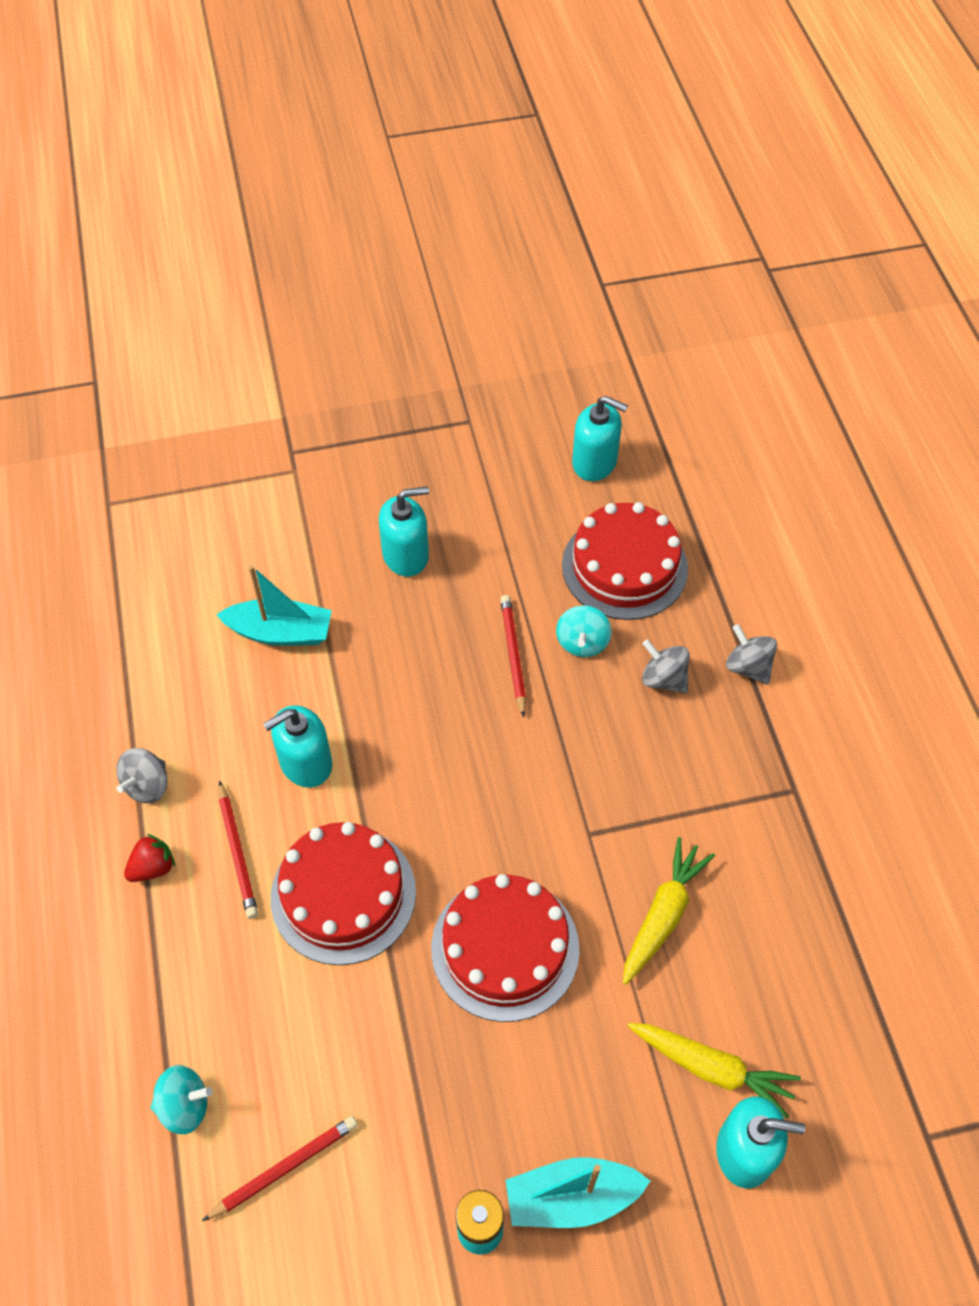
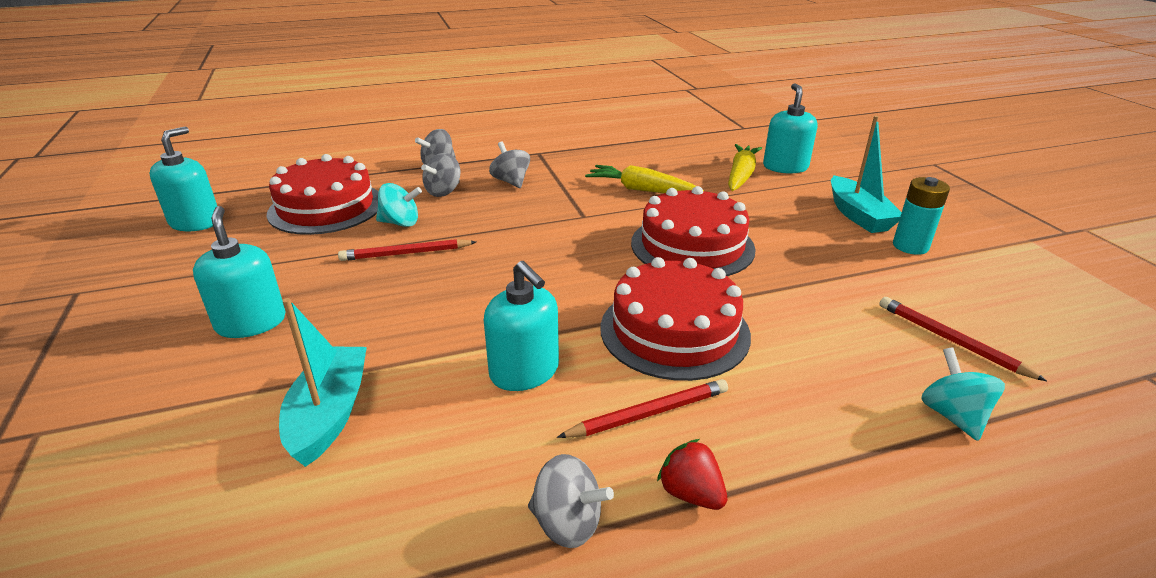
camera: 95 degrees left, 25 degrees down
(692, 754) = (511, 181): none -> grey spinning top

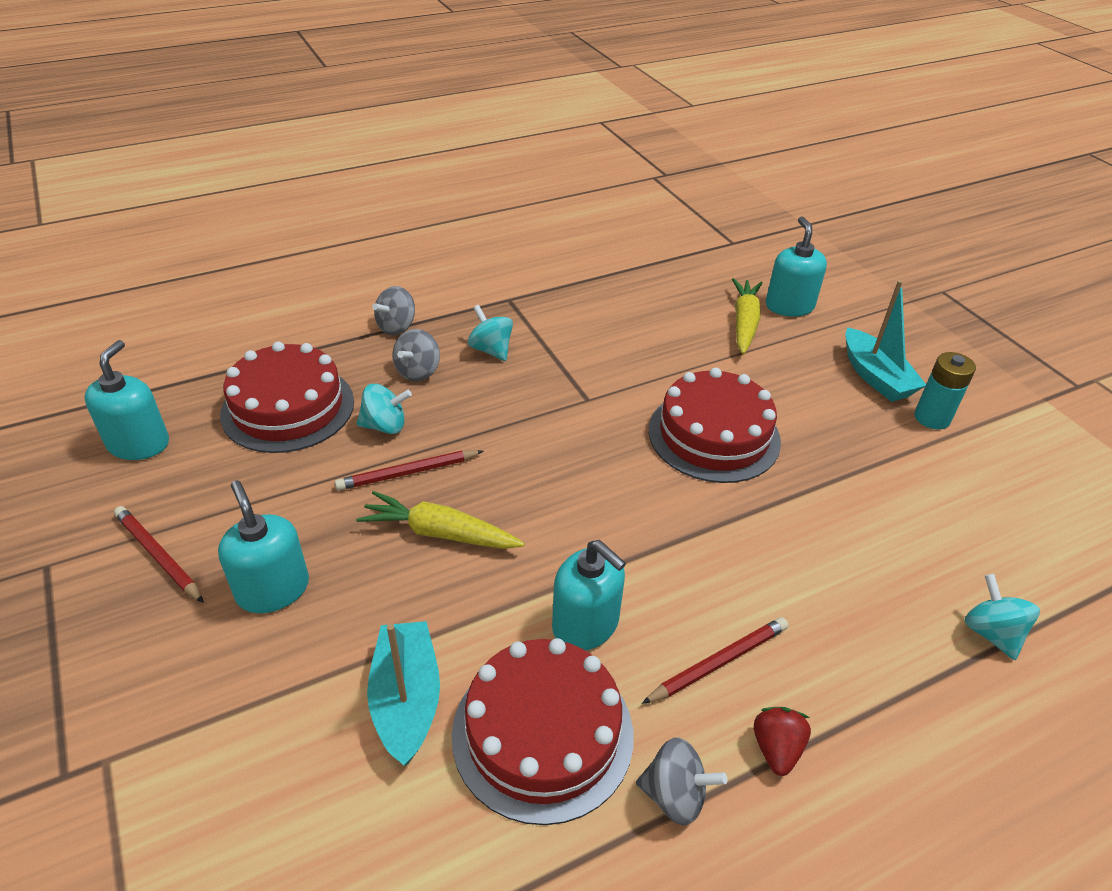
camera: 10 degrees left, 10 degrees up
(511, 181) = (491, 350): grey spinning top -> turquoise spinning top
(641, 190) = (641, 353): yellow carrot -> yellow carrot (439, 533)
(674, 331) = (720, 555): red cake -> red cake (542, 733)
(691, 493) = (776, 749): red strawberry -> red strawberry turned 60 degrees clockwise
(951, 340) = (981, 542): red pencil -> red pencil (158, 556)

